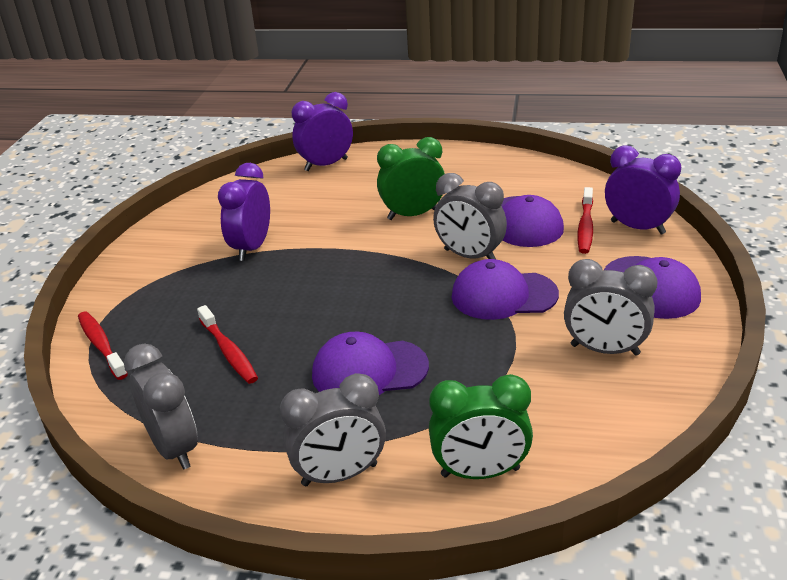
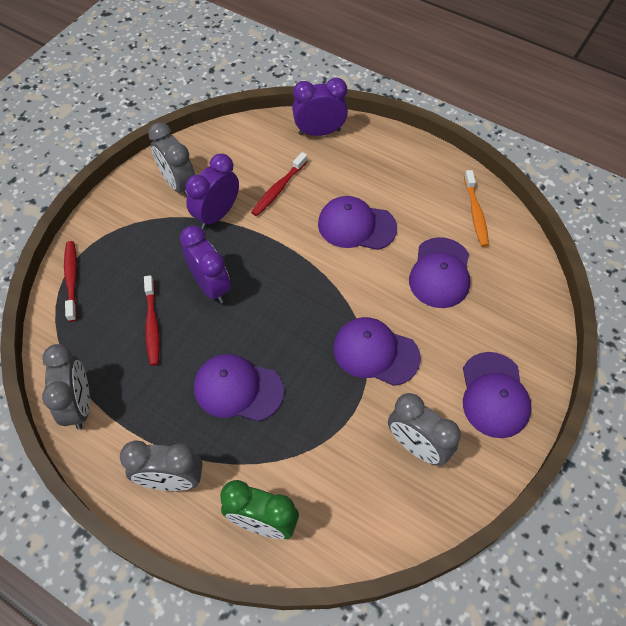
camera: 20 degrees right, 25 degrees up
(413, 215) = (356, 226): green clock -> purple cap
(469, 256) = (374, 296): grey clock -> grey clock (178, 184)
(526, 175) = (475, 213): none -> orange toothbrush
(585, 227) = (486, 300): red toothbrush -> red toothbrush (278, 189)
(637, 227) = (528, 319): purple clock -> purple clock (211, 286)

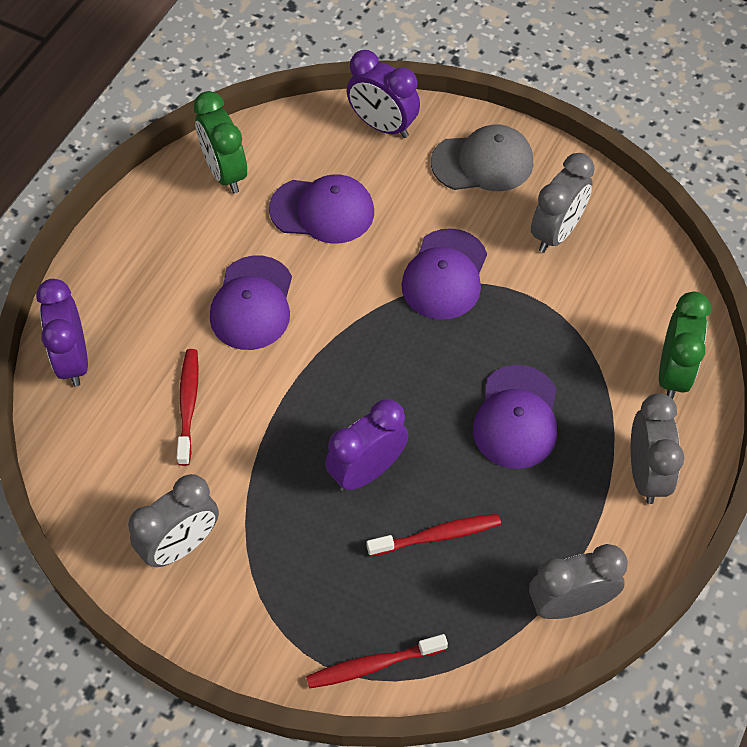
camera: 95 degrees left, 0 degrees up
(217, 215) = (240, 481): purple clock -> purple clock (382, 126)
(278, 189) = (188, 404): red toothbrush -> red toothbrush turned 120 degrees counterclockwise
(475, 213) = (225, 173): orange toothbrush -> green clock
(494, 395) = (483, 162): purple cap -> grey cap

